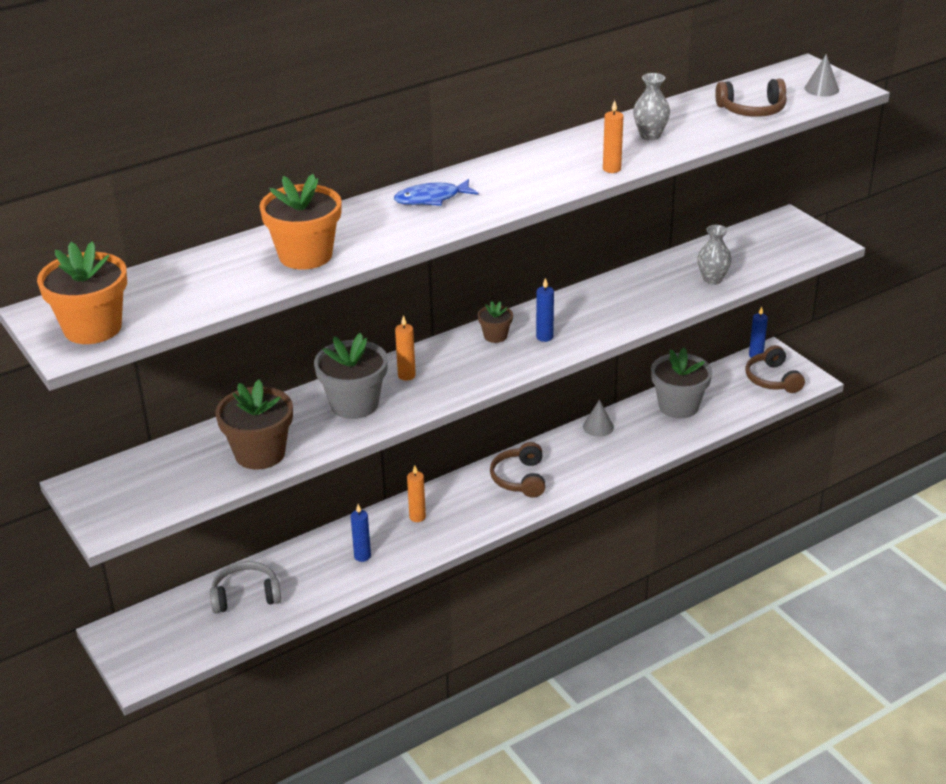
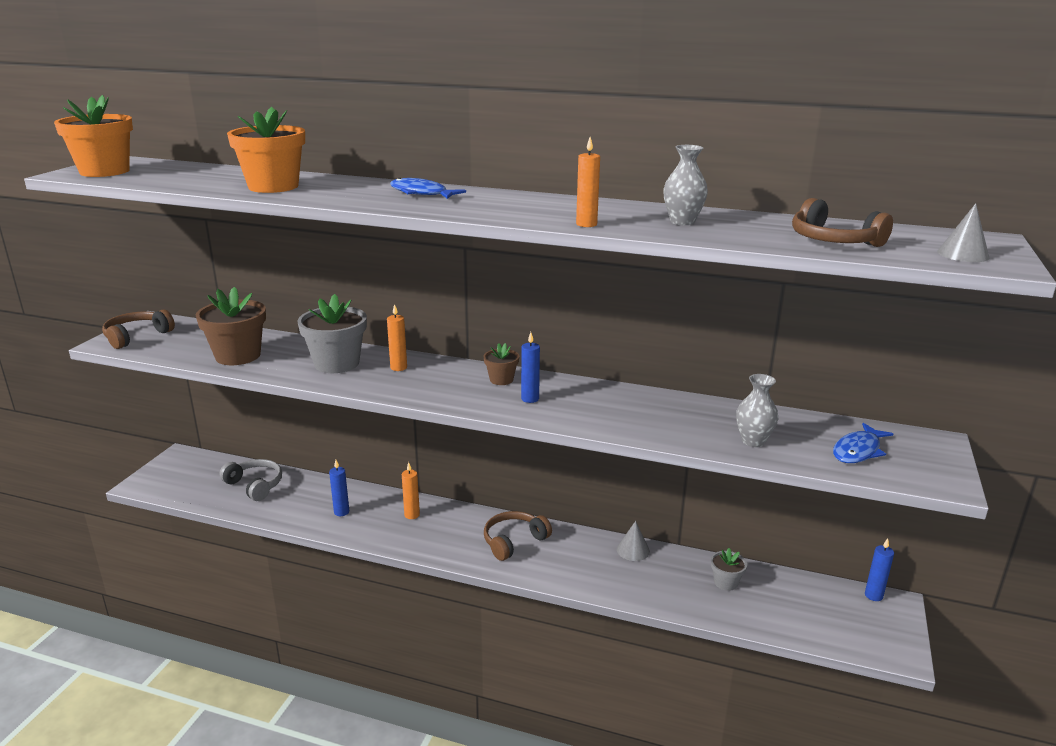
camera: 50 degrees right, 10 degrees down
(678, 406) = (725, 582): grey flower pot -> grey flower pot, size x0.52
(766, 250) = (858, 451): none -> blue fish
(772, 379) = (857, 624): brown headphones -> brown headphones (137, 336)

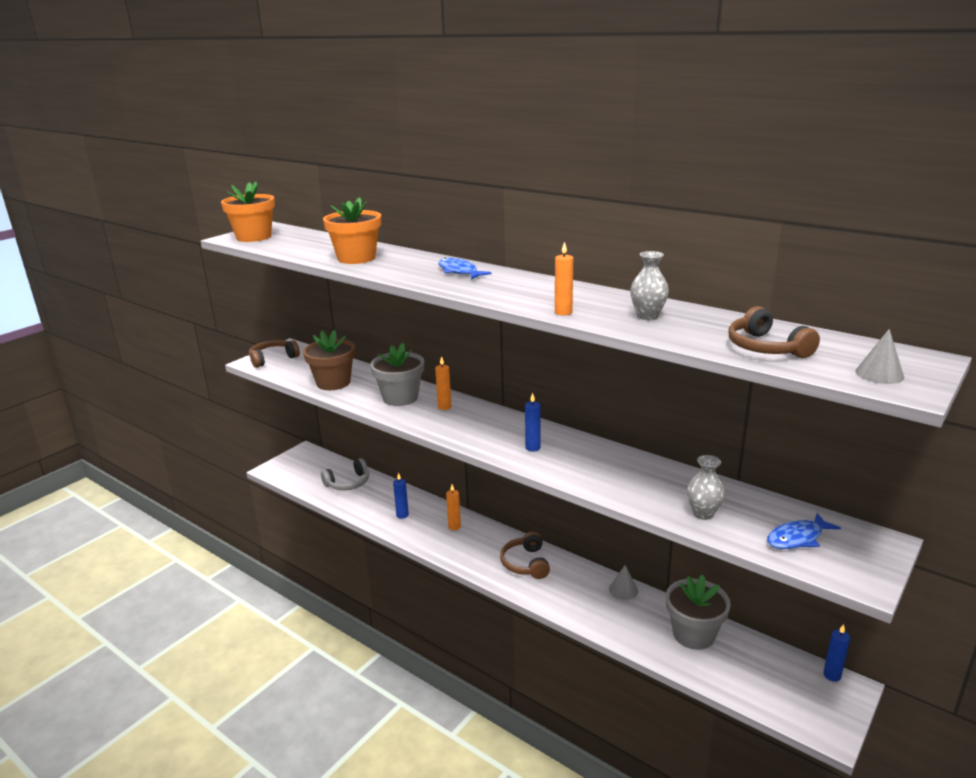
camera: 20 degrees right, 0 degrees up
(255, 485) = (348, 483): grey headphones -> grey headphones turned 90 degrees clockwise
(501, 380) = (519, 428): brown flower pot -> none
(514, 541) = (526, 563): brown headphones -> brown headphones turned 75 degrees counterclockwise
(725, 582) = (693, 634): grey flower pot -> grey flower pot, size x1.93

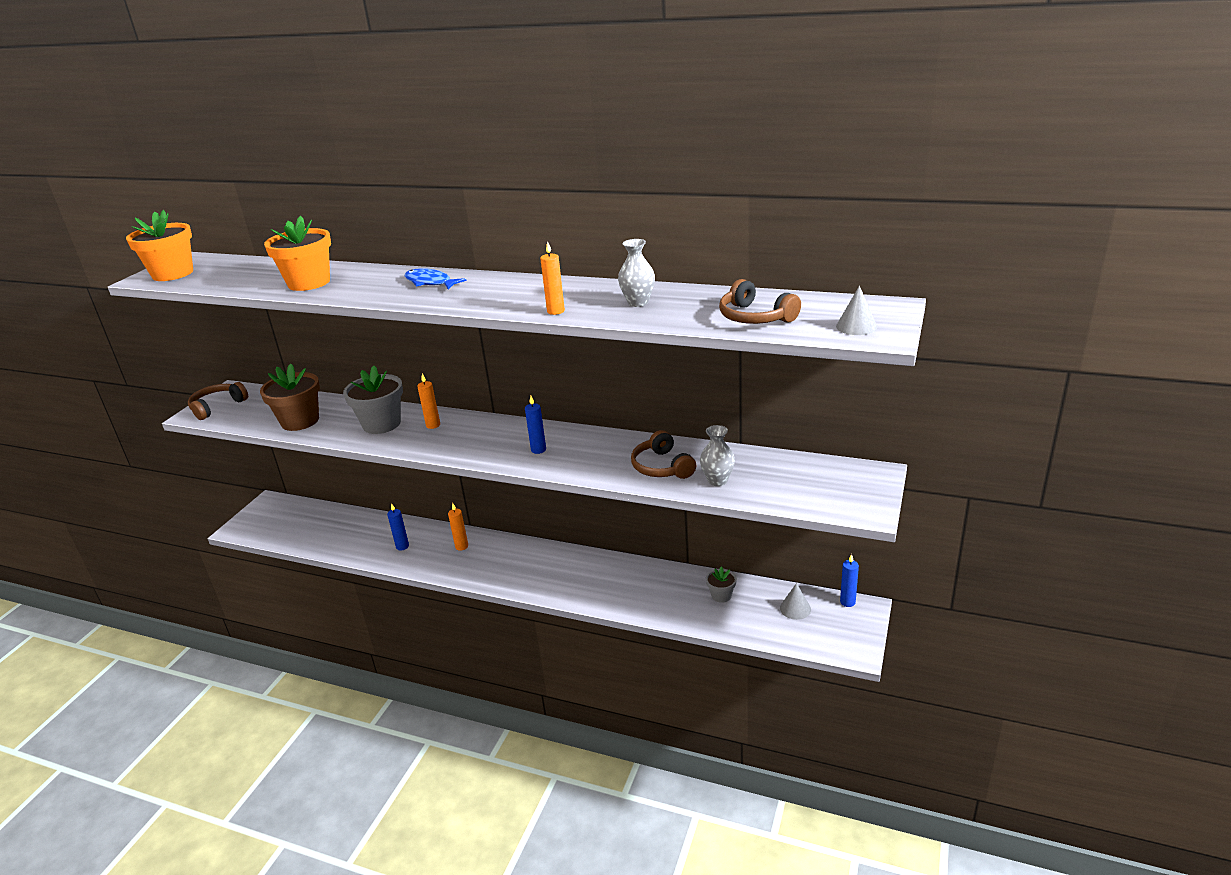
camera: 15 degrees left, 5 degrees up
(348, 483) = (331, 526): grey headphones -> none
(526, 563) = (545, 566): brown headphones -> brown headphones (662, 467)
(623, 590) = (647, 570): grey cone -> grey cone (795, 608)
(693, 634) = (721, 595): grey flower pot -> grey flower pot, size x0.52
(797, 538) = (804, 485): blue fish -> none

